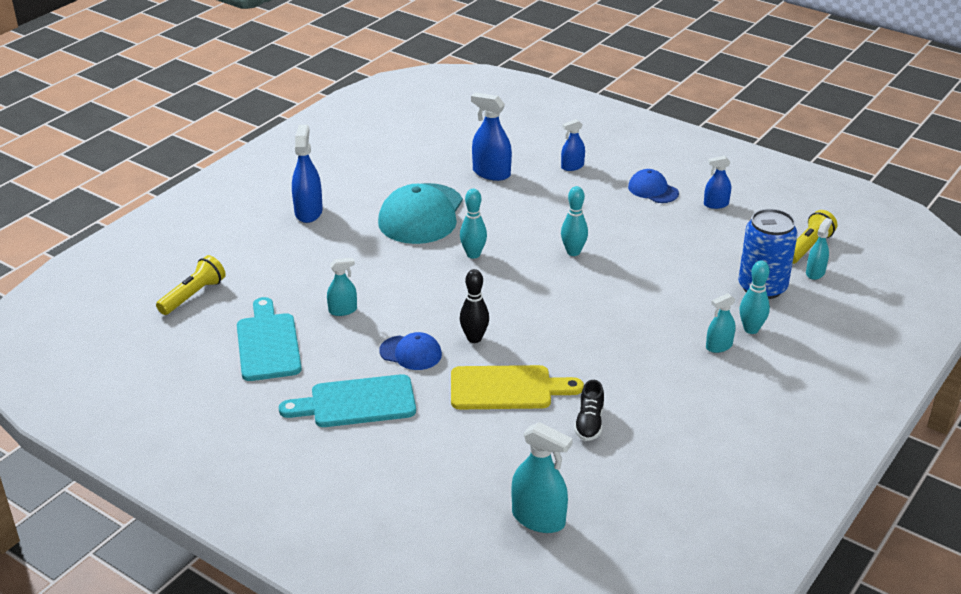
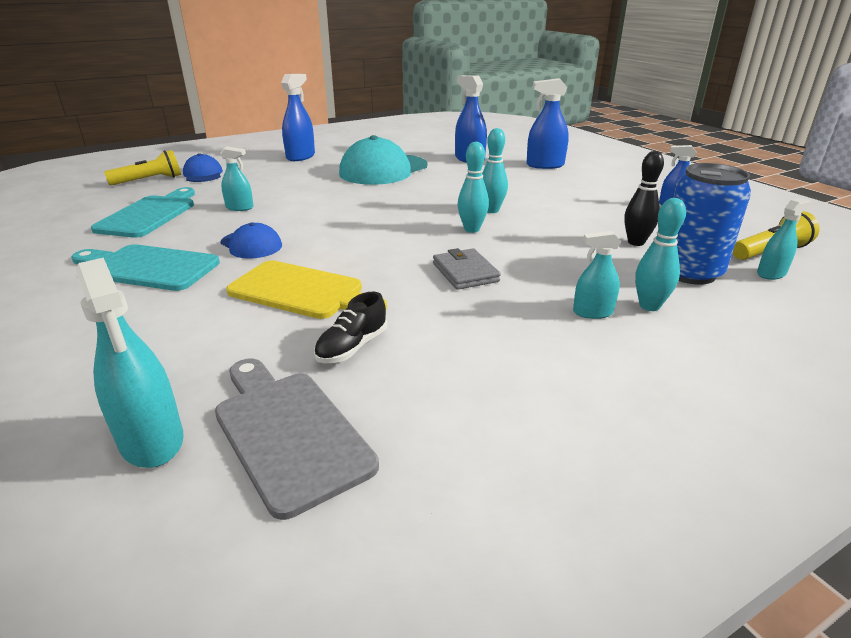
camera: 25 degrees right, 5 degrees down
(473, 254) = (396, 196): turquoise bowling pin -> turquoise bowling pin (471, 229)
(474, 338) = (323, 247): black bowling pin -> black bowling pin (636, 242)
(572, 166) = (545, 165): blue spray bottle -> blue spray bottle, size x1.64
(608, 334) = (465, 272): none -> grey wallet
(608, 488) = (288, 432): none -> grey cutting board
(653, 190) = (611, 187): blue cap -> blue cap (203, 174)

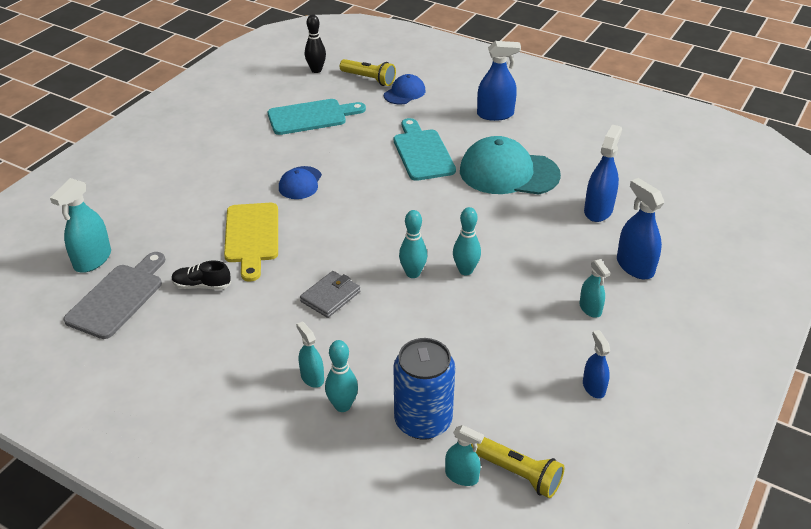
camera: 60 degrees right, 10 degrees up
(148, 267) = (239, 163): turquoise cutting board -> turquoise cutting board (422, 152)
(239, 208) = (356, 145): turquoise spray bottle -> turquoise spray bottle (590, 308)
(636, 242) = (465, 377): black bowling pin -> black bowling pin (316, 70)

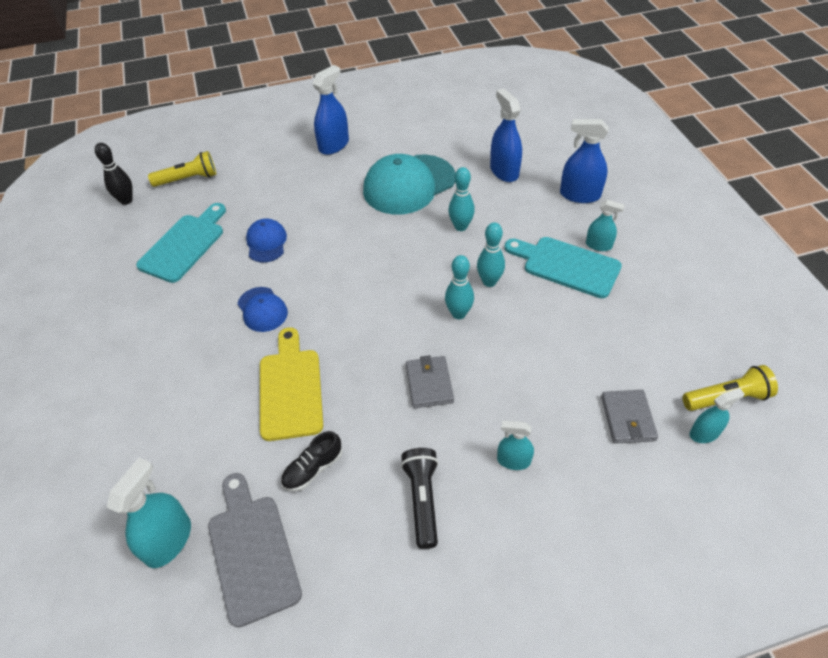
camera: 45 degrees left, 10 degrees up
(92, 260) = (168, 541): turquoise spray bottle -> turquoise spray bottle turned 135 degrees counterclockwise
(231, 350) = (422, 500): none -> black flashlight
(252, 236) = (290, 389): yellow cutting board -> yellow cutting board turned 135 degrees counterclockwise
(342, 406) = (565, 461): turquoise bowling pin -> turquoise bowling pin (460, 227)
(404, 93) = (236, 172): blue cap -> blue cap (266, 242)
(422, 152) = (324, 212): turquoise cutting board -> turquoise cutting board (566, 265)
(423, 421) = (627, 418): blue can -> grey wallet
(593, 387) = (677, 298): blue spray bottle -> none

